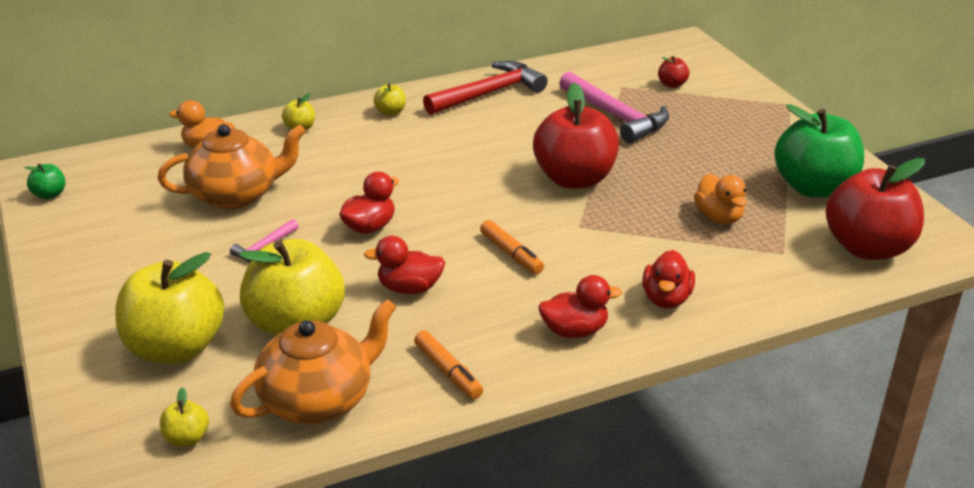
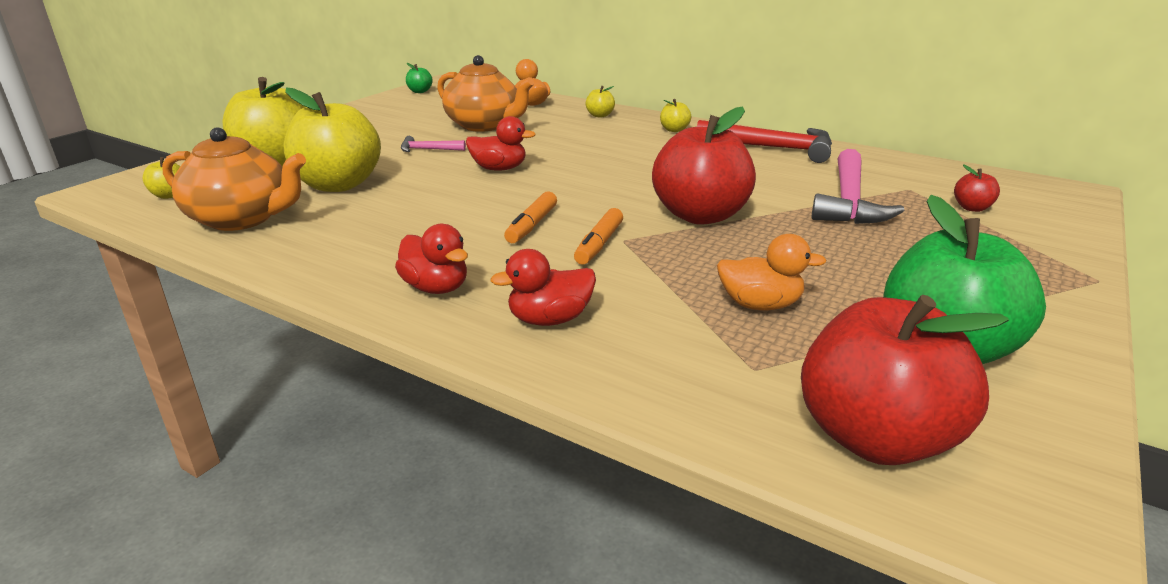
camera: 55 degrees right, 5 degrees down
(409, 288) = (428, 204): red duck -> none
(448, 372) = (317, 252): orange marker -> orange marker (599, 244)
(719, 217) = (760, 305): orange duck -> orange duck turned 120 degrees counterclockwise

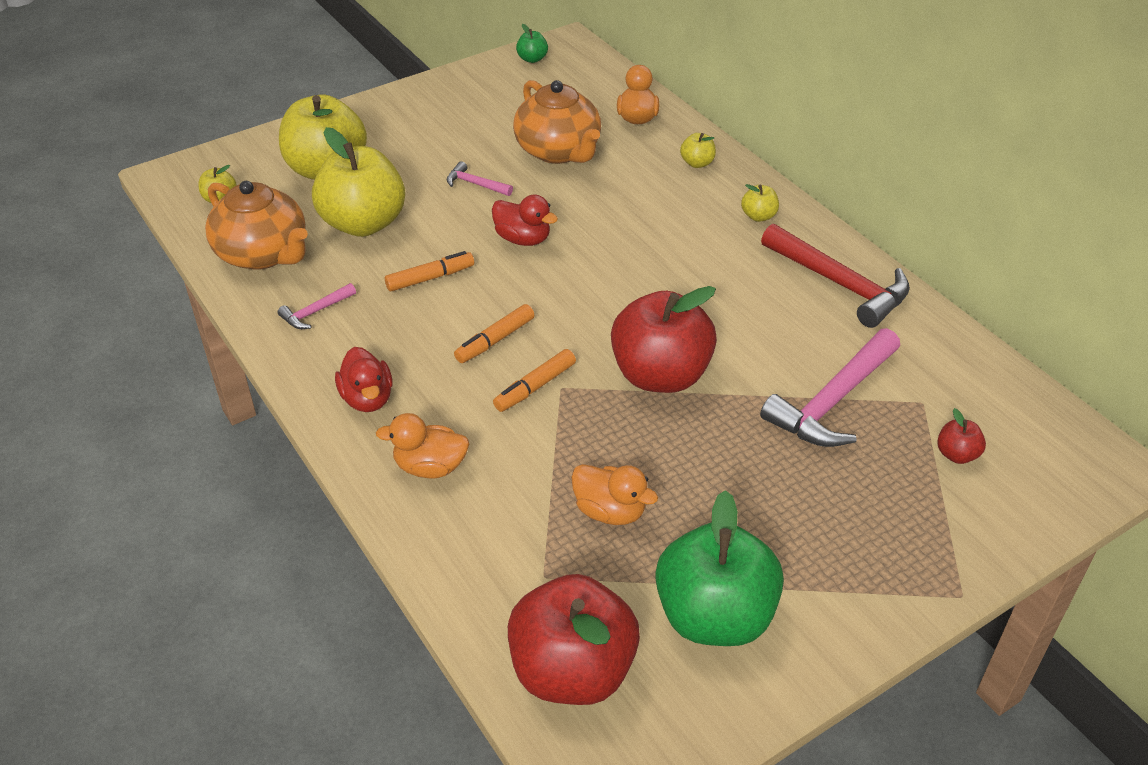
camera: 25 degrees right, 15 degrees up
(329, 243) = (315, 312): none -> pink hammer
(433, 202) = (430, 278): none -> orange marker
(550, 319) = (430, 467): red duck -> orange duck

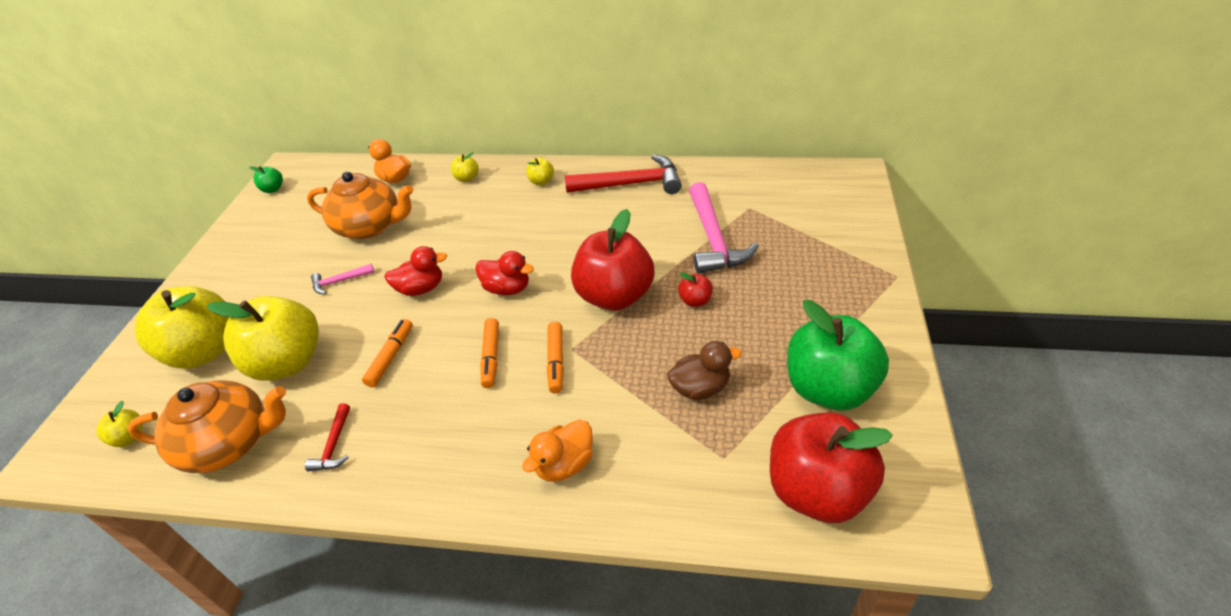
camera: 45 degrees left, 0 degrees up
(315, 312) = (334, 445): pink hammer -> red hammer
(367, 399) = (458, 464): red duck -> red duck (507, 288)
(610, 511) = (700, 388): orange duck -> brown duck
(956, 454) = (798, 218): red apple -> red apple (695, 301)

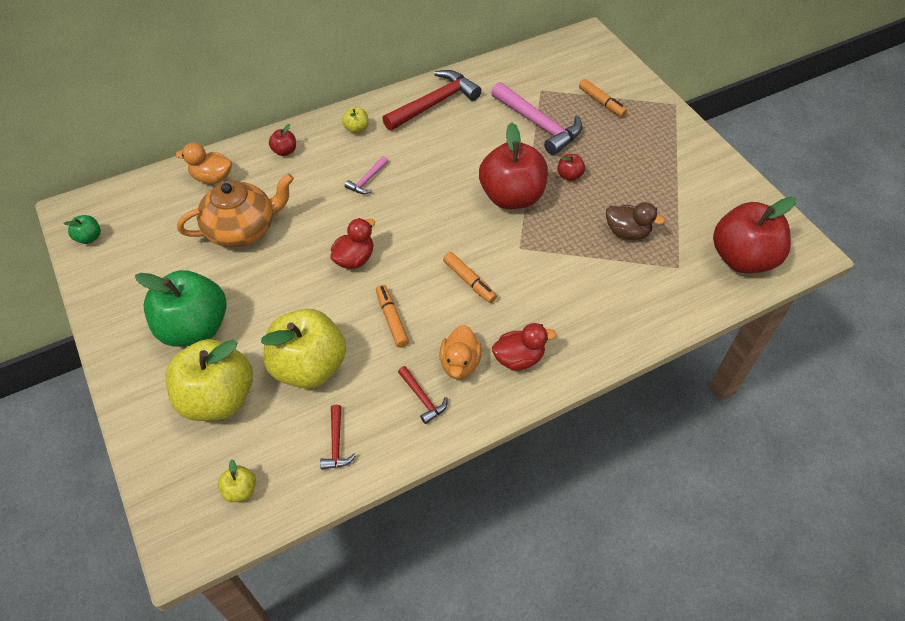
camera: 40 degrees left, 10 degrees up
(229, 443) = (336, 444): orange teapot -> red hammer
(339, 282) = (273, 286): pink hammer -> pink hammer (367, 180)
(467, 178) = (284, 151): yellow apple -> red apple
(507, 288) = (425, 227): red duck -> red duck (519, 358)
(556, 362) = (518, 261): orange marker -> orange marker (601, 102)
(564, 464) = (592, 322): orange duck -> orange duck (460, 364)
(700, 388) = (627, 232): brown duck -> brown duck turned 75 degrees clockwise
(829, 389) = (698, 196): green apple -> green apple (194, 328)

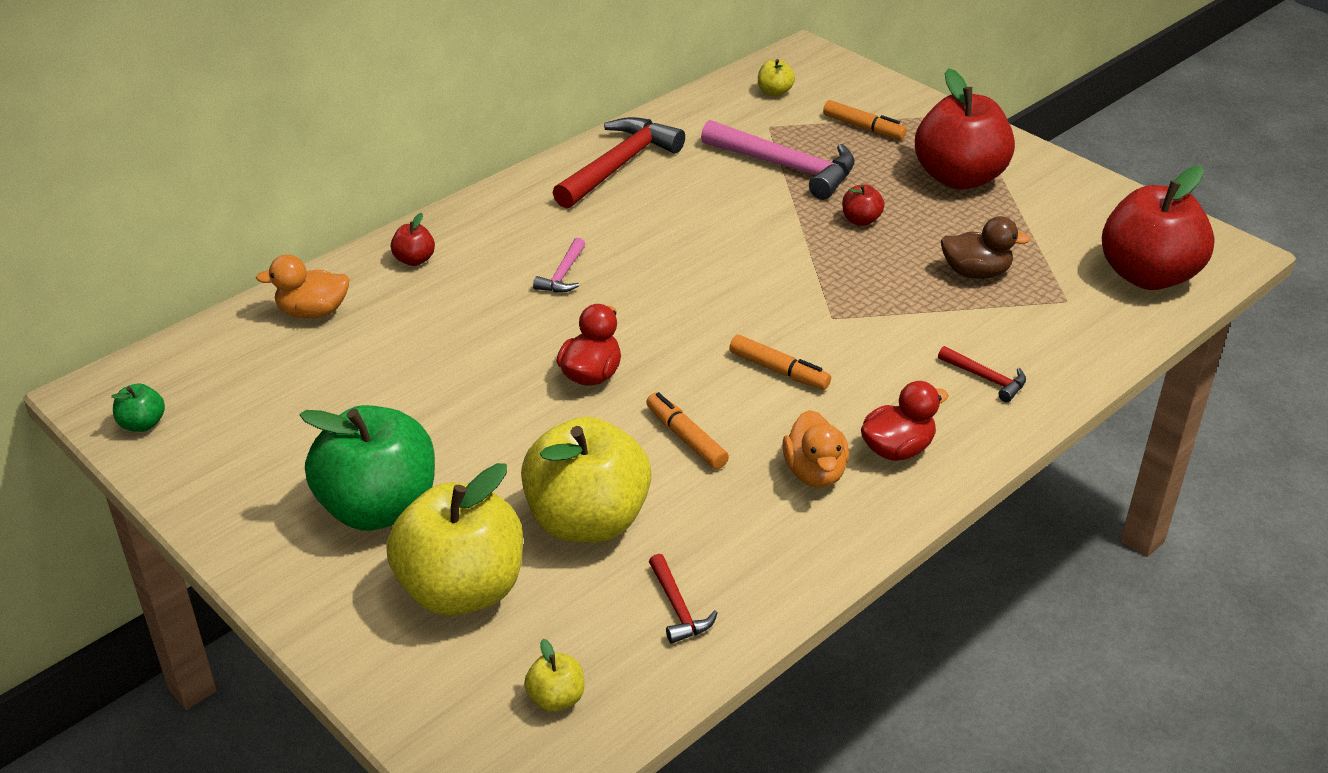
camera: 15 degrees left, 15 degrees down
(242, 229) = (395, 369): orange teapot -> none
(356, 129) = (514, 214): yellow apple -> yellow apple (774, 92)
(422, 398) = (781, 525): red hammer -> red hammer (986, 379)
(511, 197) = (790, 259): red apple -> red apple (959, 178)

